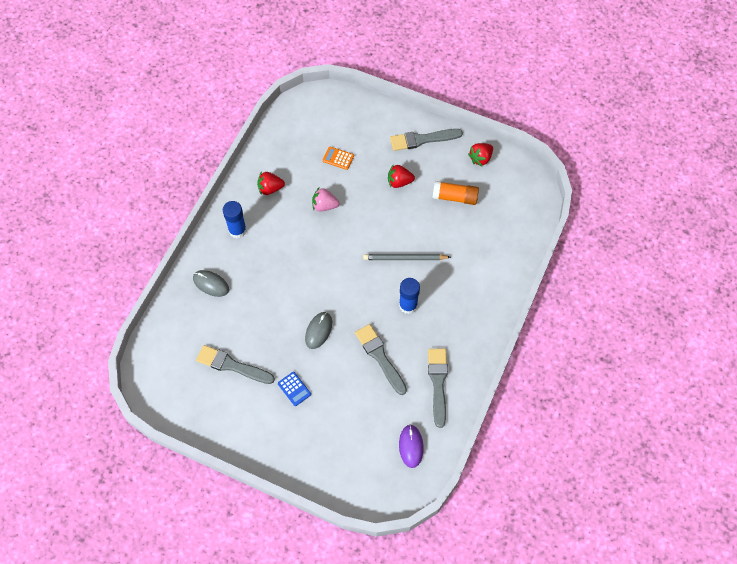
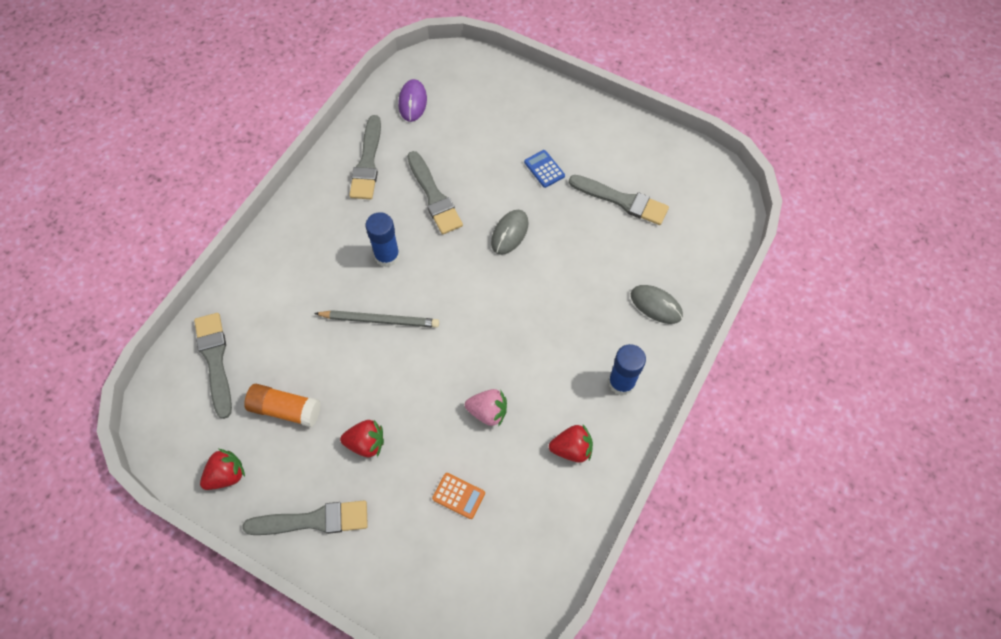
camera: 175 degrees left, 0 degrees up
(510, 223) = (215, 360): none -> grey brush

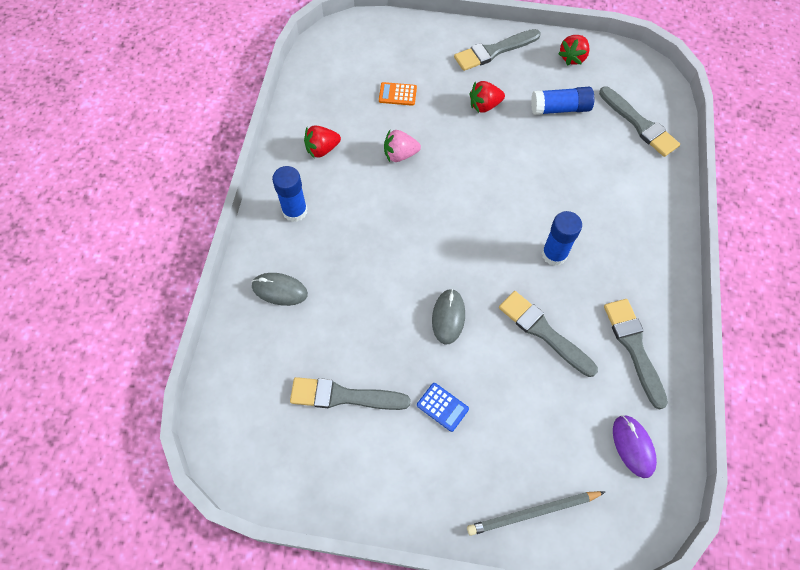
camera: 160 degrees right, 0 degrees up
(285, 409) = (560, 108): orange glue stick -> blue glue stick
(380, 320) = (527, 196): grey pencil -> grey pencil (533, 513)

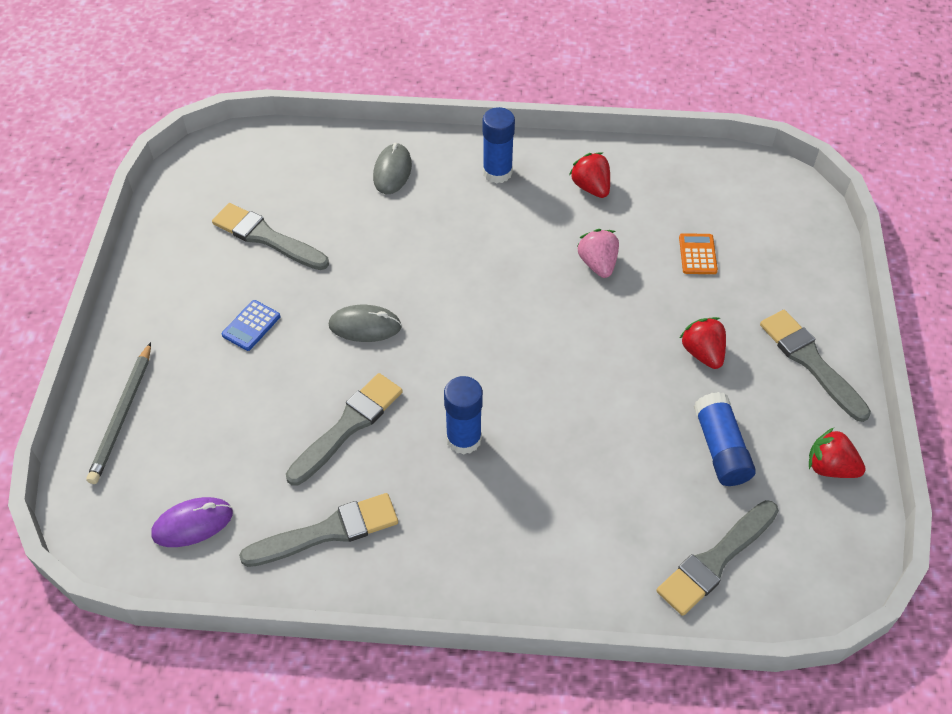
camera: 85 degrees right, 10 degrees down
(343, 396) = (266, 237): grey brush -> grey brush turned 60 degrees counterclockwise
(533, 513) = (122, 415): grey pencil -> grey pencil turned 150 degrees counterclockwise

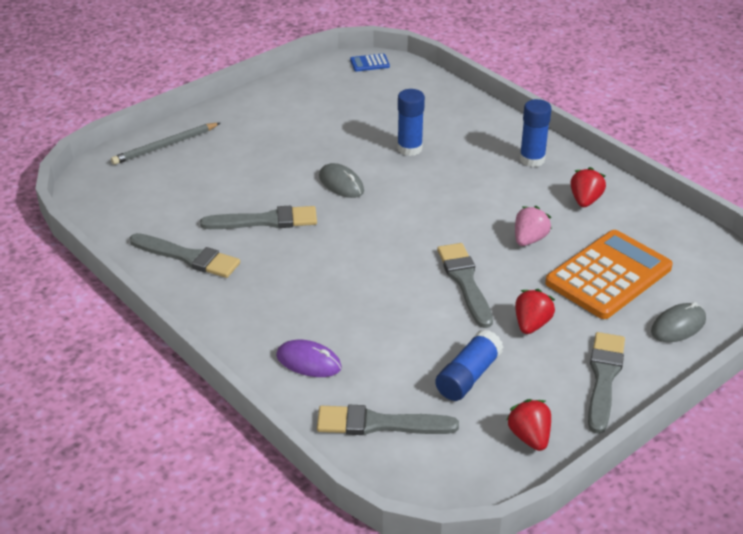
camera: 45 degrees right, 15 degrees down
(192, 524) = (132, 210): purple mouse -> purple mouse (308, 362)
(251, 326) = (281, 147): blue calculator -> blue calculator (369, 63)
(266, 237) = (347, 114): grey brush -> grey brush (465, 282)
(392, 171) = (465, 124): grey mouse -> grey mouse (678, 326)
(464, 439) = (319, 267): blue glue stick -> blue glue stick (409, 148)
(697, 254) = (608, 275): orange calculator -> orange calculator, size x2.48

